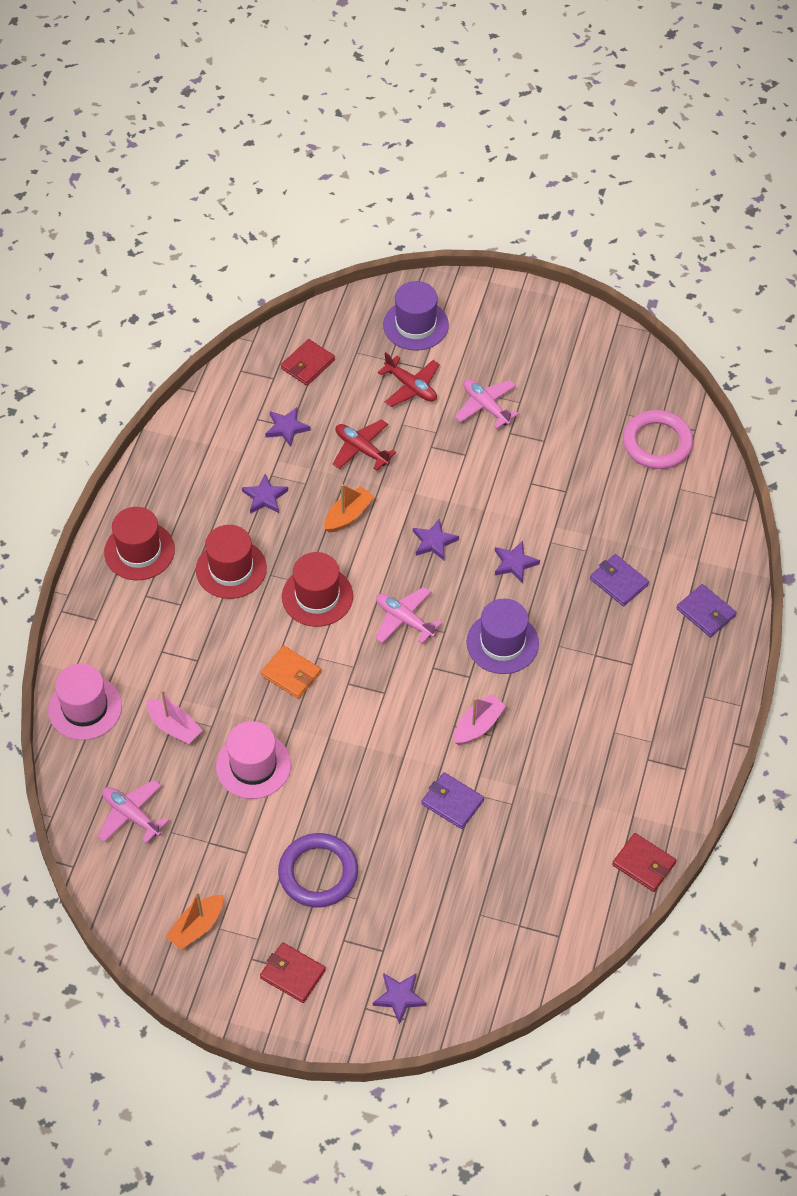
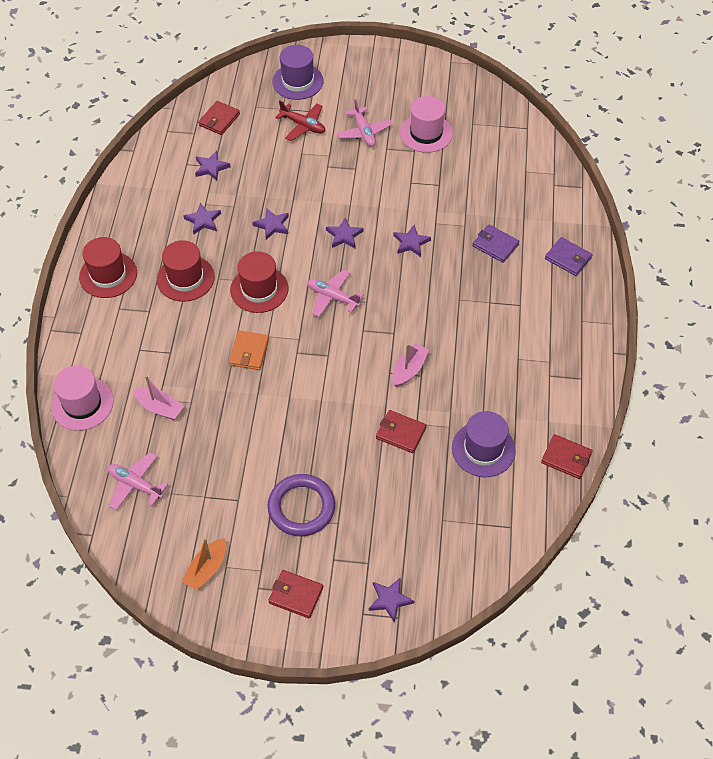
camera: 10 degrees left, 0 degrees up
(253, 765) = (231, 429): pink hat -> pink hat (426, 133)
(291, 674) = (249, 352): orange wallet -> orange wallet turned 75 degrees clockwise
(348, 515) = (272, 225): orange boat -> purple star
(361, 449) = (273, 175): red plane -> none
(452, 802) = (400, 433): purple wallet -> red wallet
(486, 406) = (364, 132): pink plane -> pink plane turned 150 degrees counterclockwise
(502, 643) = (414, 303): purple hat -> purple hat (483, 449)
(657, 443) = (501, 141): pink ring -> none

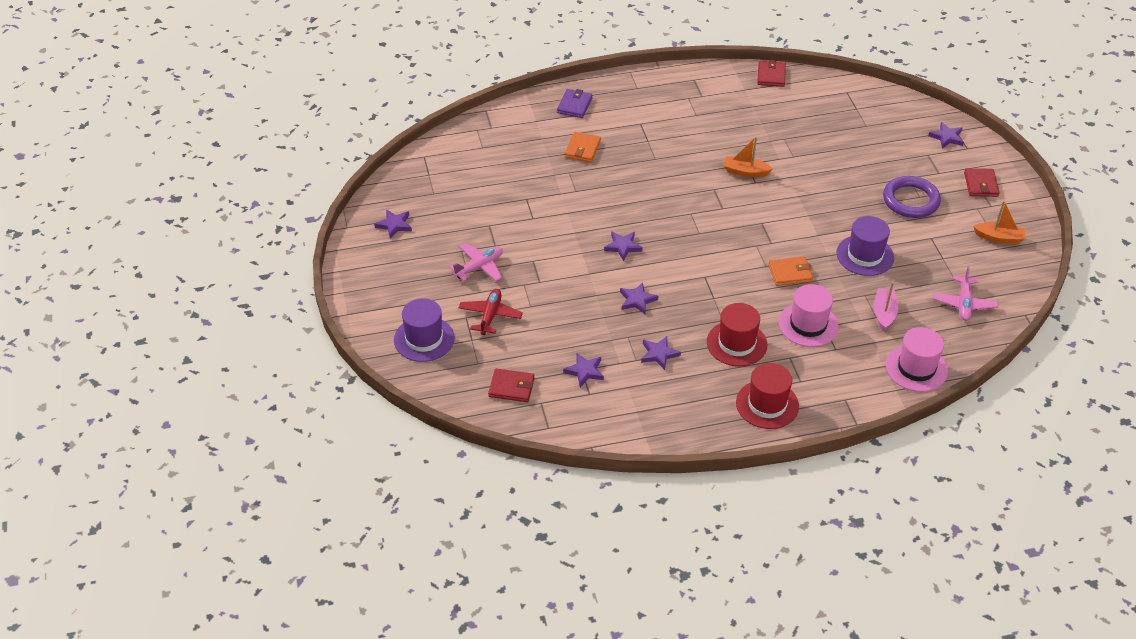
camera: 110 degrees left, 10 degrees down
(259, 289) = (718, 287): red hat -> none
(332, 297) = (698, 236): pink plane -> none
(400, 433) = (808, 163): red wallet -> none
(409, 370) = (745, 172): pink boat -> orange boat
(411, 243) = (608, 201): purple star -> purple star (394, 225)
(426, 133) = (461, 222): pink hat -> pink hat (808, 324)
(483, 449) = (792, 117): purple hat -> purple hat (865, 255)
(495, 245) = (582, 149): purple wallet -> orange wallet

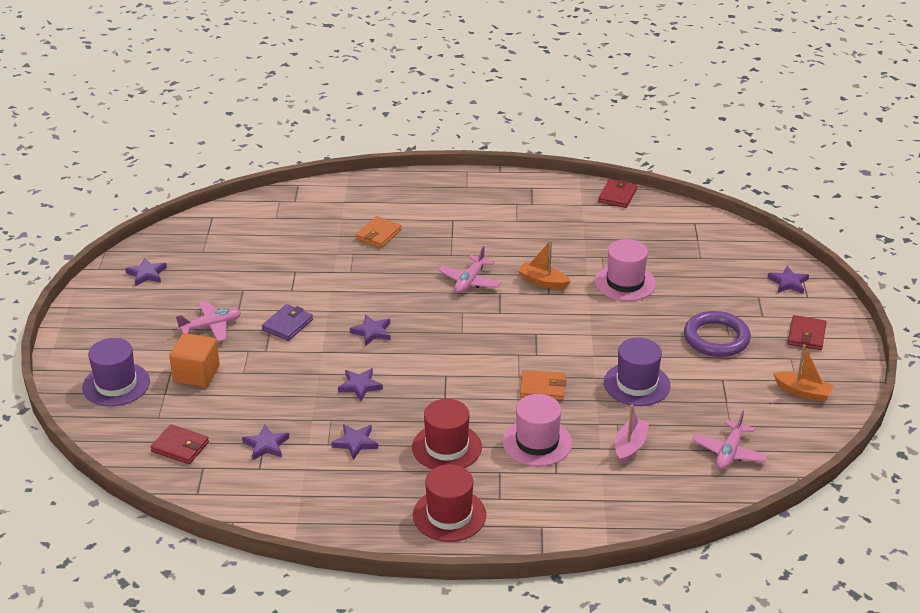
camera: 15 degrees right, 10 degrees down
(490, 316) = (196, 374): red plane -> orange cube
(574, 105) = (392, 193): purple wallet -> purple wallet (287, 325)
(683, 182) = (470, 281): none -> pink plane
(916, 368) = (640, 509): pink hat -> pink hat (625, 282)

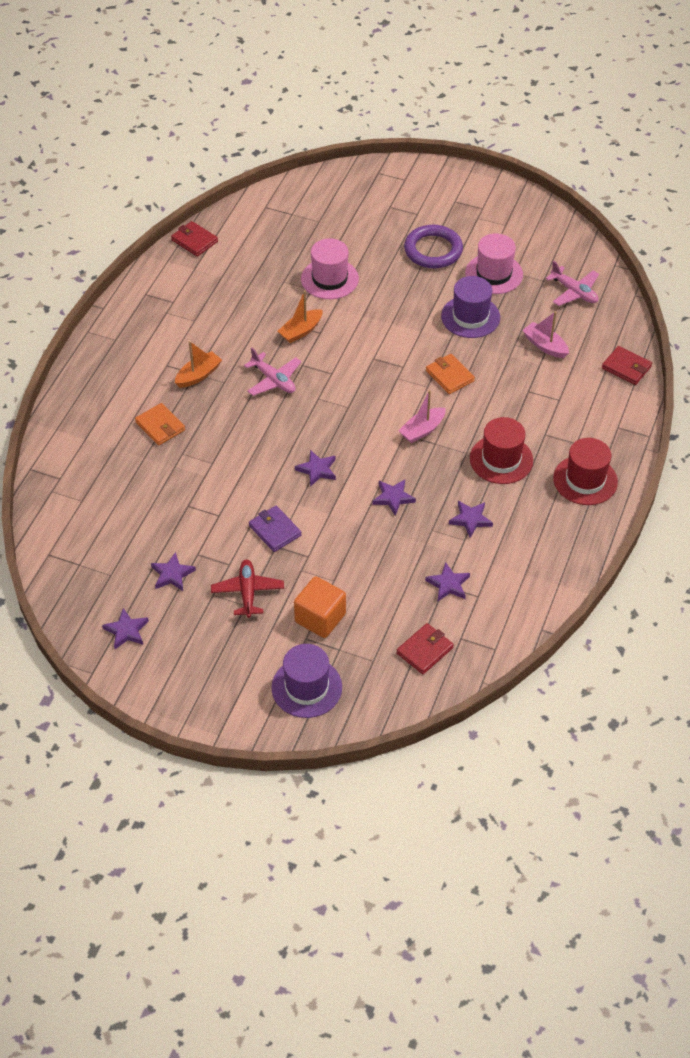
camera: 70 degrees left, 15 degrees up
(211, 326) = (247, 592): pink plane -> red plane
(457, 385) = (422, 430): none -> pink boat
(537, 442) = (518, 400): pink hat -> pink hat (494, 274)
(542, 388) = (449, 376): orange wallet -> orange wallet turned 60 degrees counterclockwise
(788, 283) = (380, 183): purple star -> purple star (172, 574)
(803, 392) = (521, 226): orange boat -> orange boat (198, 375)
(806, 335) = (453, 198): red wallet -> red wallet (626, 367)

